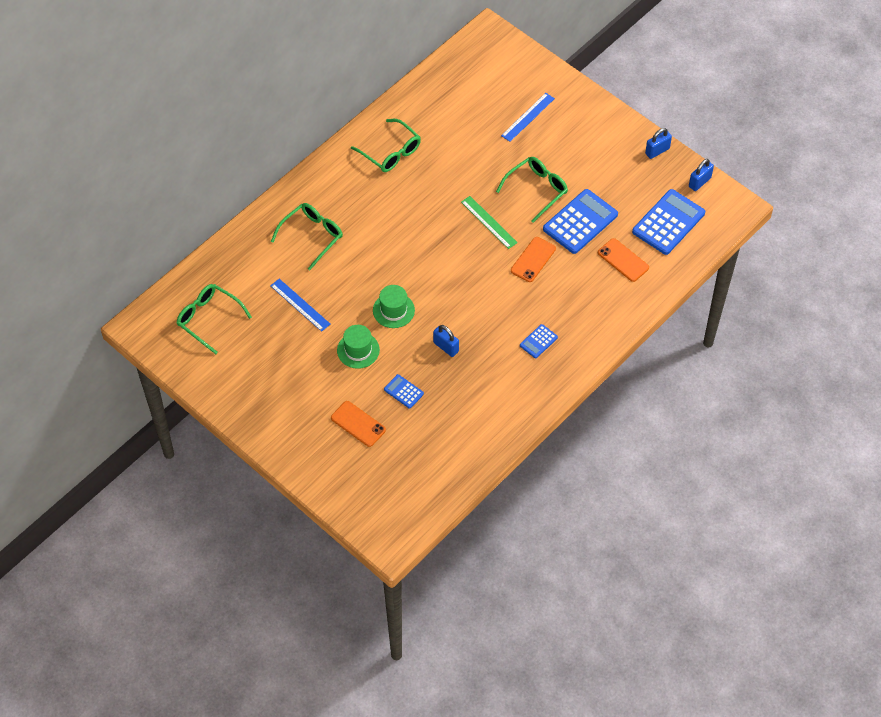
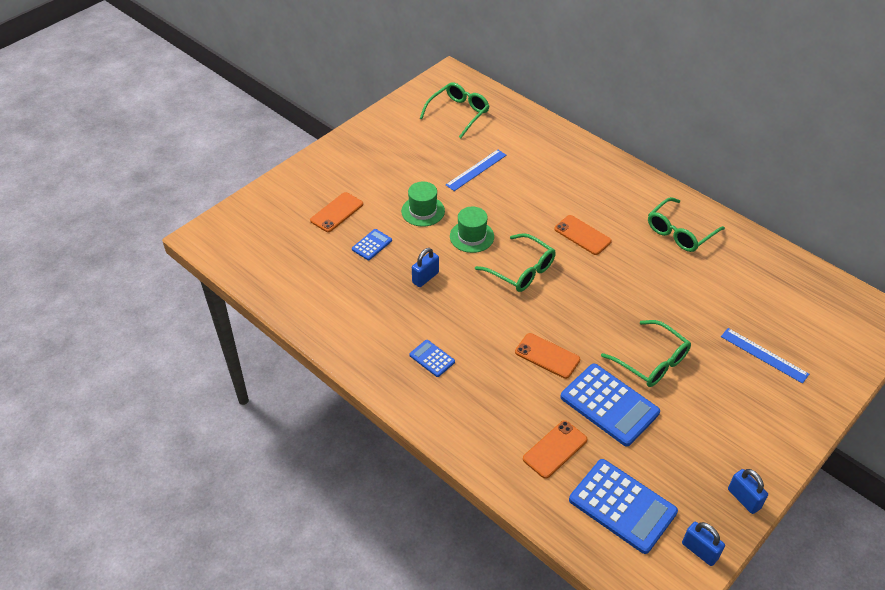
camera: 90 degrees right, 10 degrees down
(312, 236) = (559, 176): green glasses -> green glasses (521, 270)
(393, 224) = (582, 235): none -> orange phone
(488, 222) = (596, 315): green ruler -> none

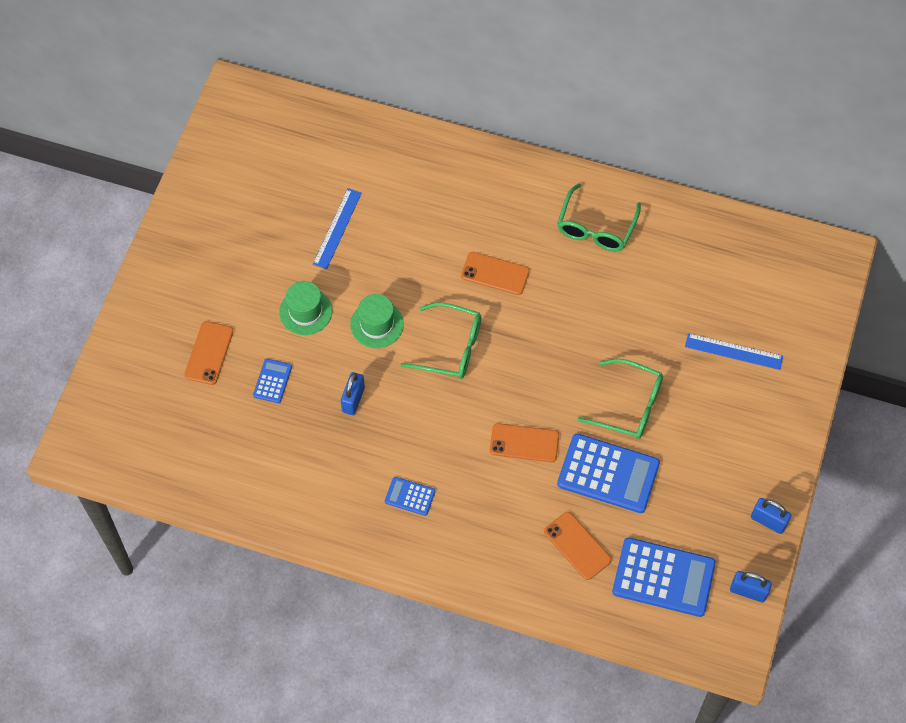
camera: 25 degrees left, 15 degrees up
(458, 113) = (275, 150): green glasses -> none
(555, 449) = (577, 546): orange phone -> orange phone turned 60 degrees counterclockwise

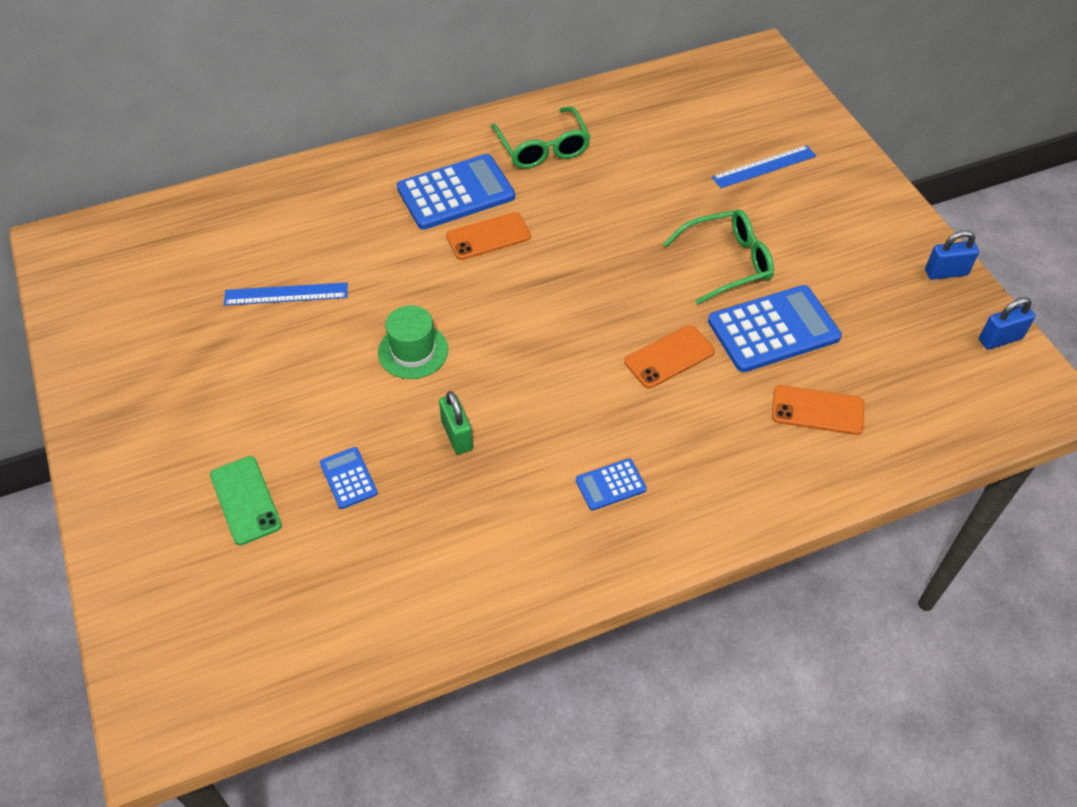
camera: 40 degrees left, 10 degrees down
(209, 353) = (245, 500): orange phone -> green phone
(305, 311) = (323, 388): green hat -> none
(337, 228) = (286, 294): blue ruler -> blue ruler turned 75 degrees counterclockwise
(353, 400) = (457, 435): blue padlock -> green padlock
(451, 347) = (510, 323): green glasses -> none
(663, 577) = (921, 381): blue calculator -> blue calculator (456, 193)

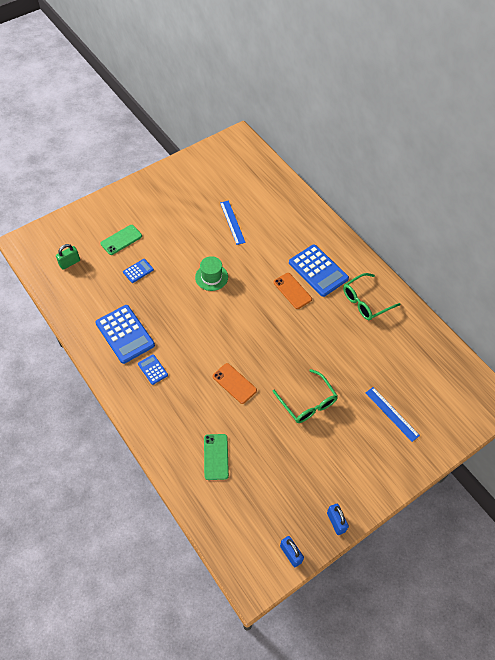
camera: 75 degrees right, 5 degrees up
(457, 435) = (168, 304): green padlock -> green padlock (70, 263)
(773, 330) = (265, 430): blue calculator -> blue calculator (125, 334)
(817, 410) = (216, 457): orange phone -> green phone

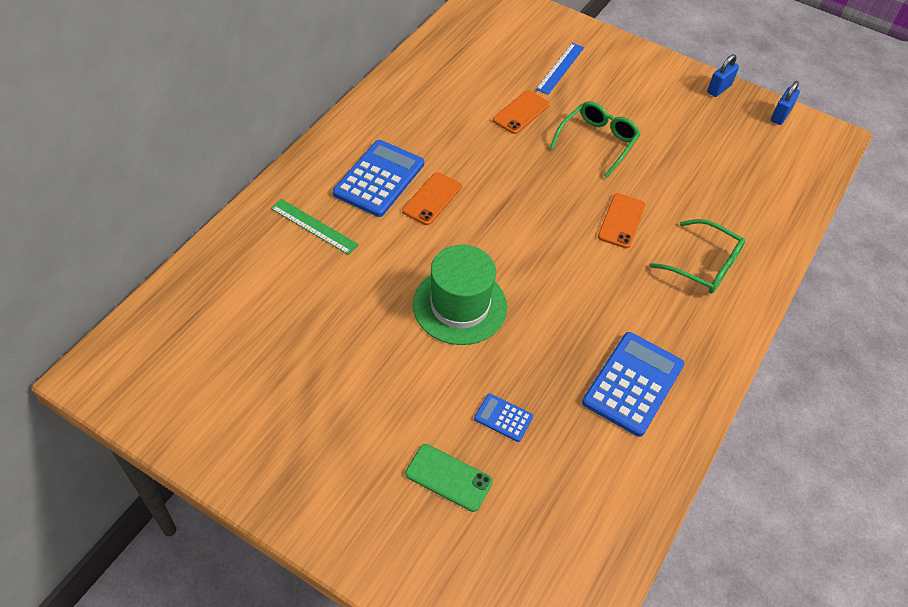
camera: 115 degrees left, 5 degrees down
(70, 263) = (547, 545): green padlock -> none
(153, 369) = (665, 322): blue calculator -> none
(211, 277) = (460, 305): green hat -> green hat, size x1.61
(216, 457) = (731, 209): green phone -> none
(232, 222) = (328, 315): blue ruler -> none
(293, 232) = (314, 226): none -> green ruler
(352, 368) = (521, 112): none -> orange phone
(365, 301) = (408, 118): green glasses -> green glasses (704, 265)

